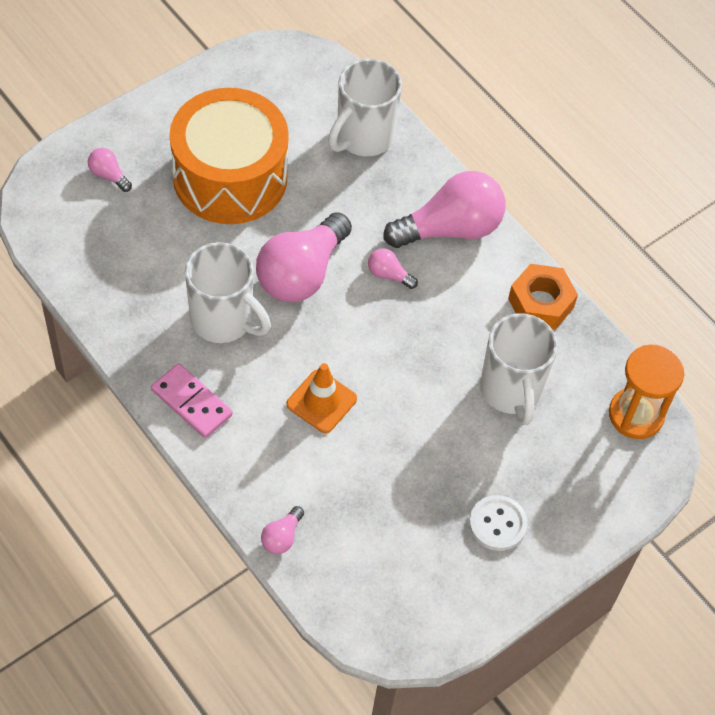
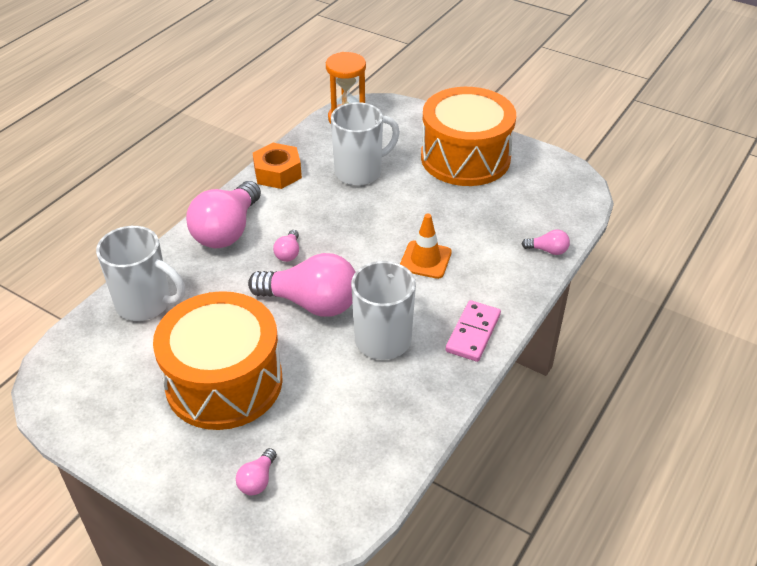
camera: 105 degrees left, 15 degrees down
(450, 228) = (227, 231): pink light bulb -> pink light bulb turned 120 degrees counterclockwise
(497, 524) = (465, 158): white button -> orange drum

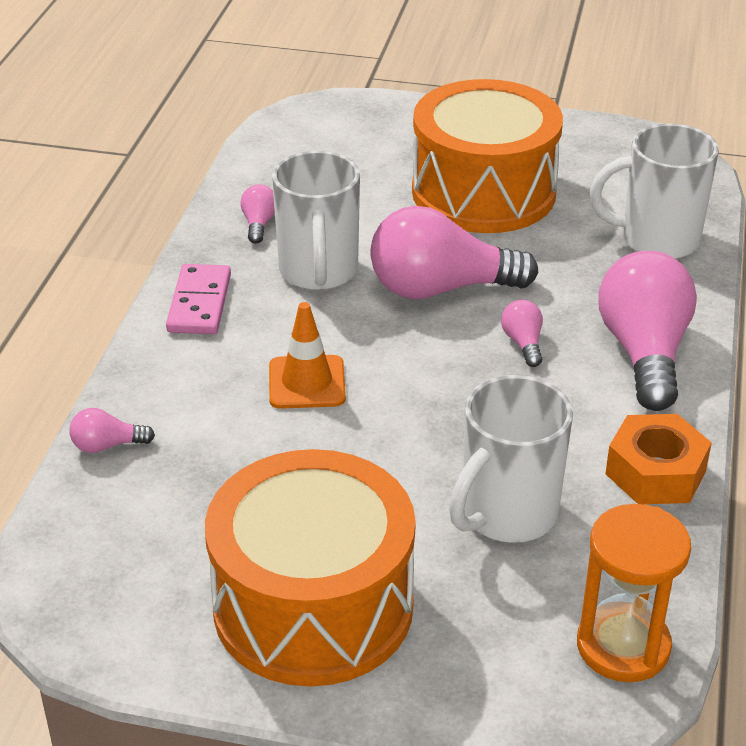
camera: 160 degrees right, 5 degrees down
(257, 480) = (383, 133): pink light bulb -> pink light bulb (259, 224)

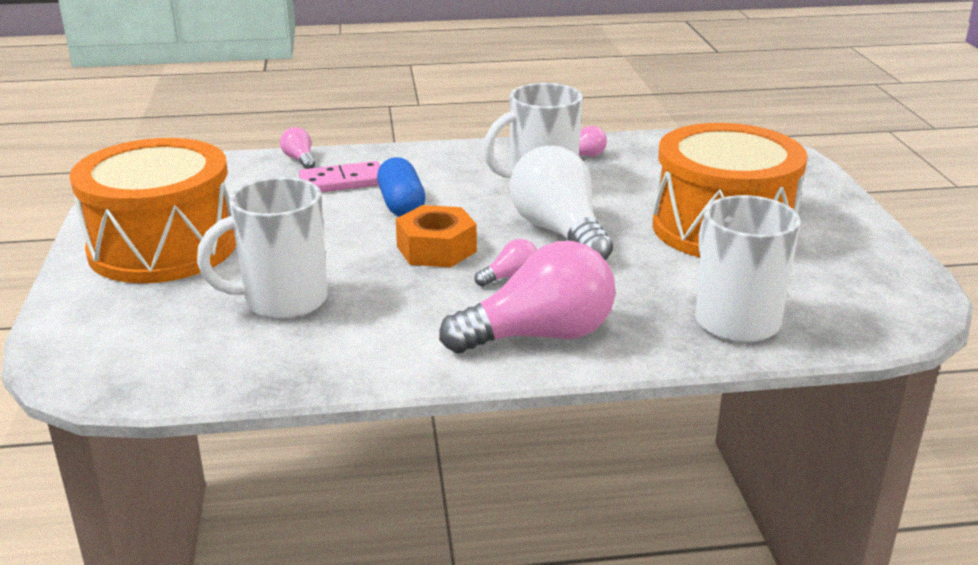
camera: 70 degrees right, 10 degrees down
(199, 303) = (468, 156): pink domino -> pink domino (342, 182)
(307, 382) = (401, 204): orange traffic cone -> blue capsule
(440, 288) = (559, 232): pink light bulb -> white light bulb
(507, 515) = (282, 301): white mug -> white mug turned 45 degrees counterclockwise
(623, 646) = (140, 372): orange hourglass -> none
(655, 472) = (366, 362): orange nut -> orange nut (436, 249)

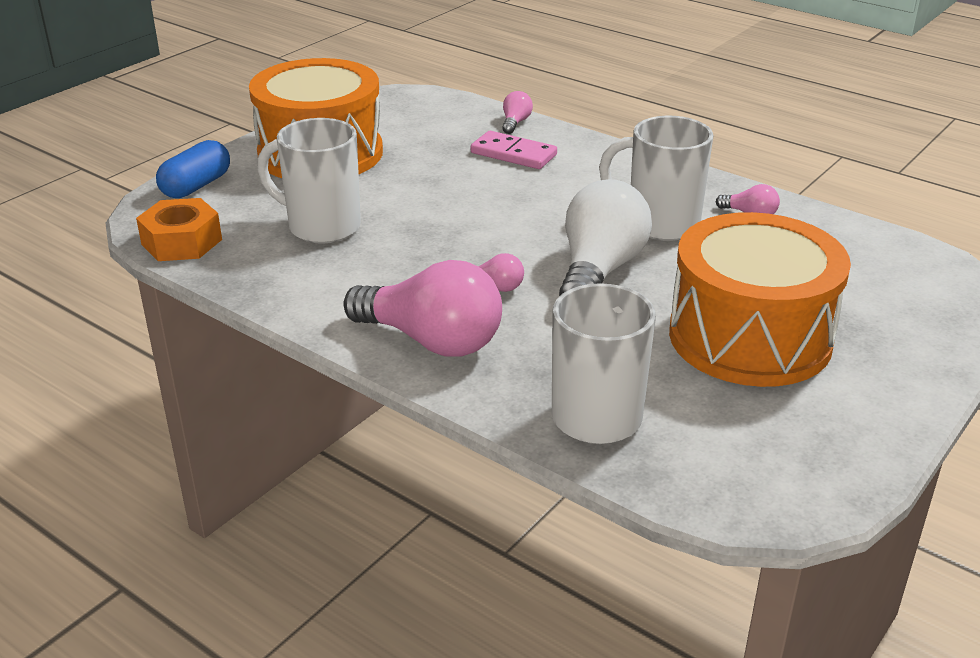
camera: 45 degrees right, 5 degrees up
(401, 204) = (522, 191): blue capsule -> blue capsule (196, 186)
(436, 249) = (483, 238): orange nut -> orange nut (182, 242)

